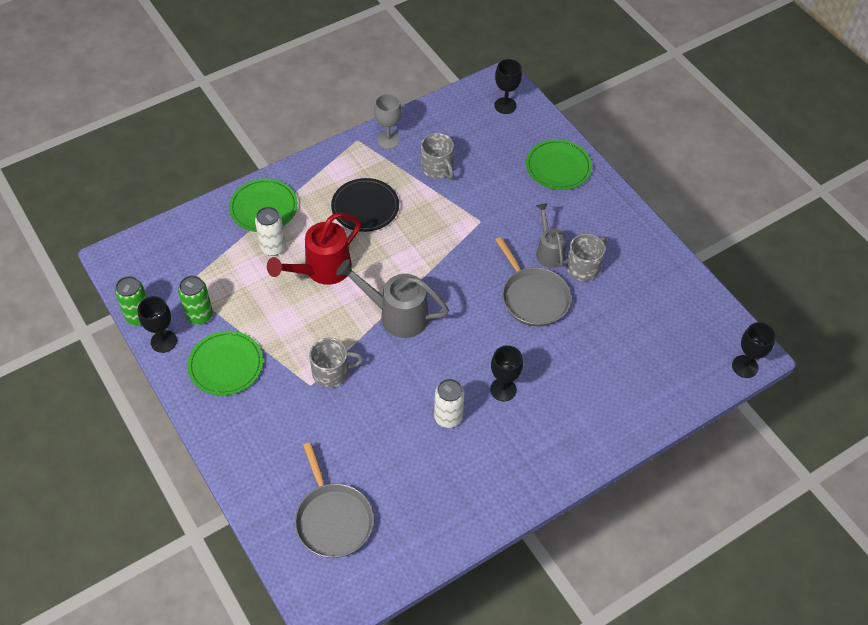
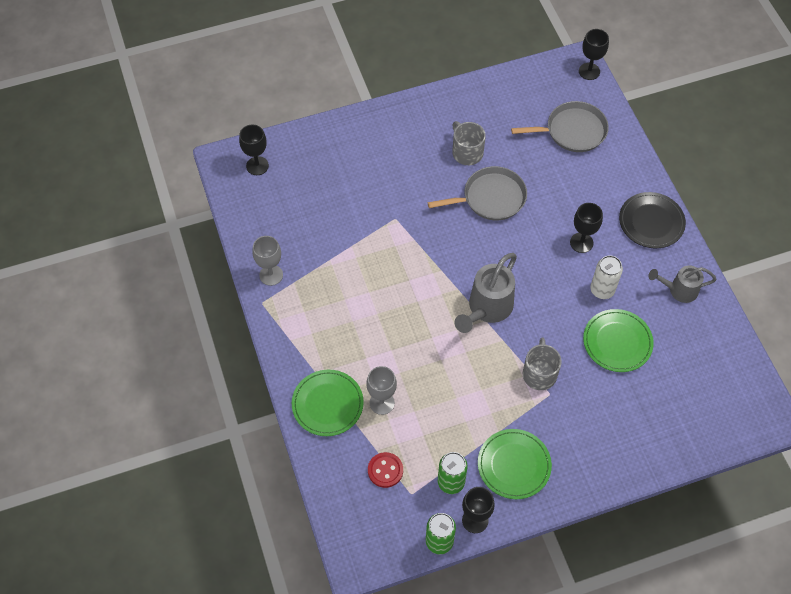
camera: 75 degrees left, 5 degrees up
(204, 263) = (385, 470): none -> red button
(273, 247) = (382, 403): white can -> grey goblet
(322, 270) = (420, 362): red watering can -> none
(333, 519) = (688, 398): grey pan -> grey pan (572, 131)
(365, 207) = (352, 311): black plate -> black plate (651, 222)
(437, 168) = (320, 240): grey mug -> none
(549, 252) = (444, 174): grey watering can -> grey watering can (679, 290)
(558, 167) = (347, 142): green plate -> green plate (617, 342)

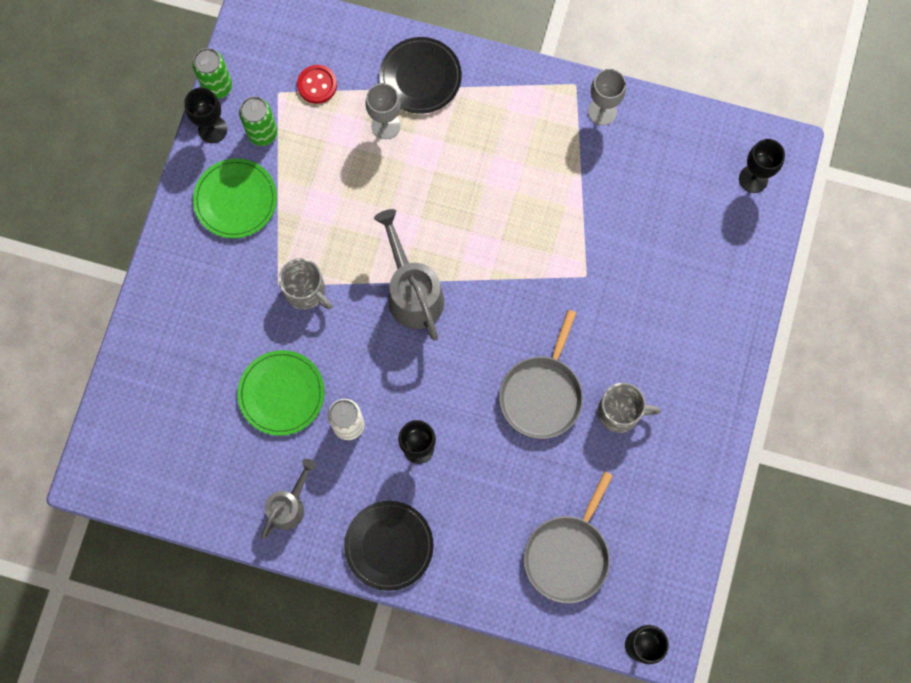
camera: 125 degrees right, 15 degrees up
(327, 404) = (420, 77): green plate -> black plate

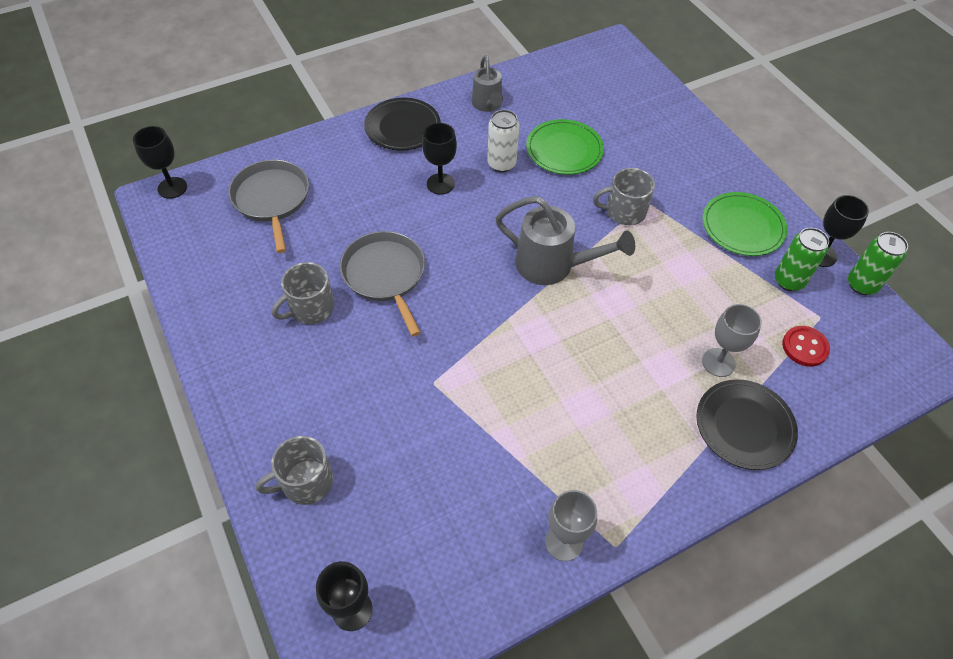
camera: 135 degrees right, 20 degrees down
(723, 278) = (305, 482): none -> grey mug

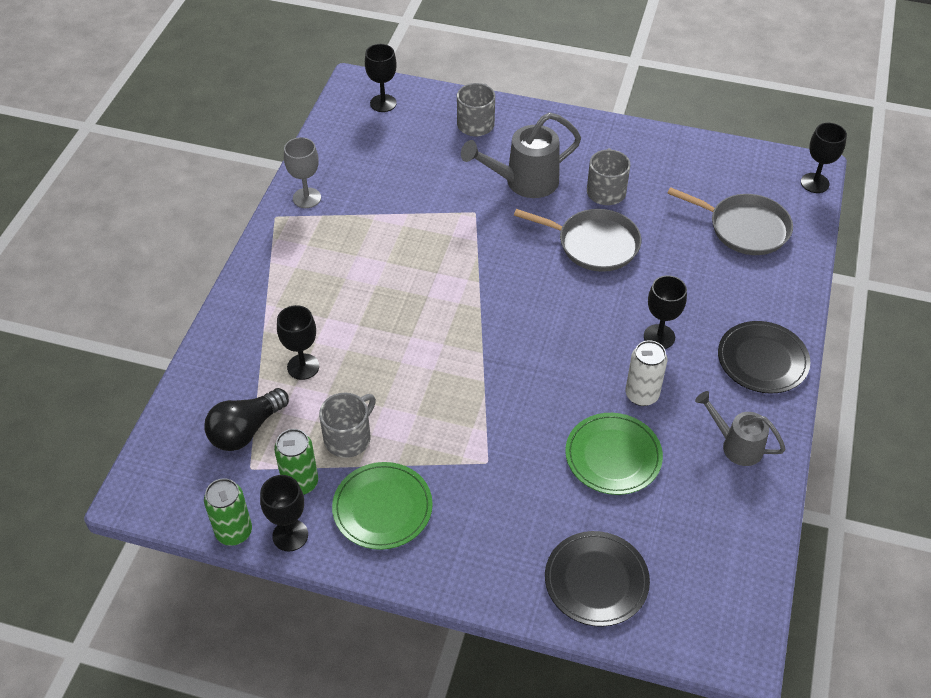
camera: 135 degrees right, 5 degrees down
(552, 265) = (494, 342): grey watering can -> grey watering can (524, 182)
(624, 211) = (494, 436): grey mug -> grey mug (348, 438)
(718, 362) = (303, 367): grey goblet -> black goblet
(744, 426) = (250, 337): black plate -> black plate (596, 580)
(804, 347) = (246, 430): red button -> black light bulb

